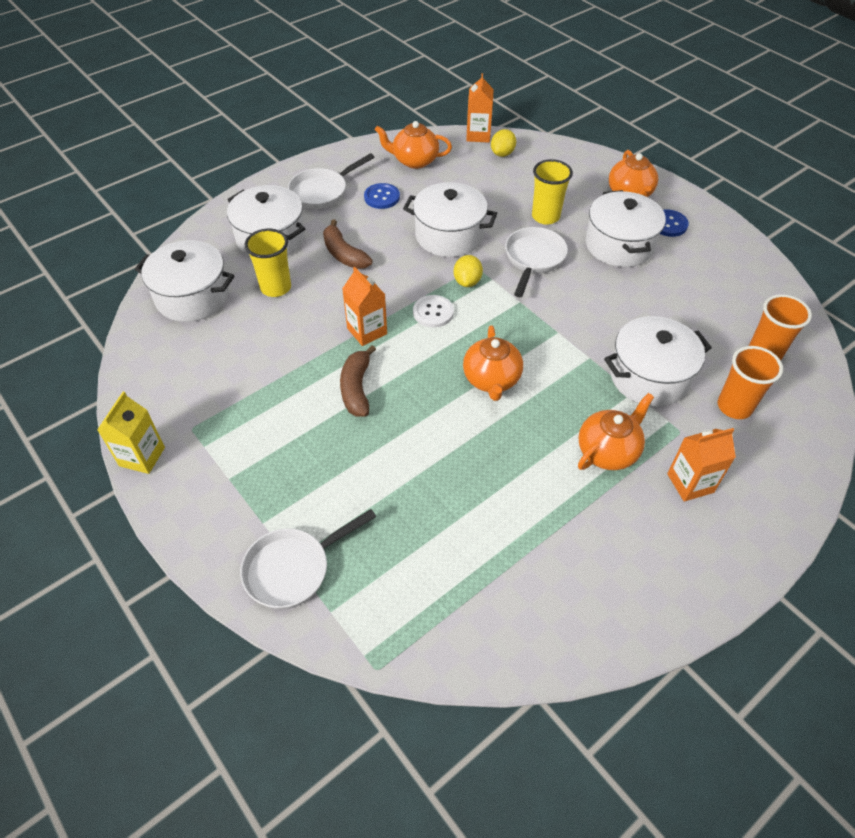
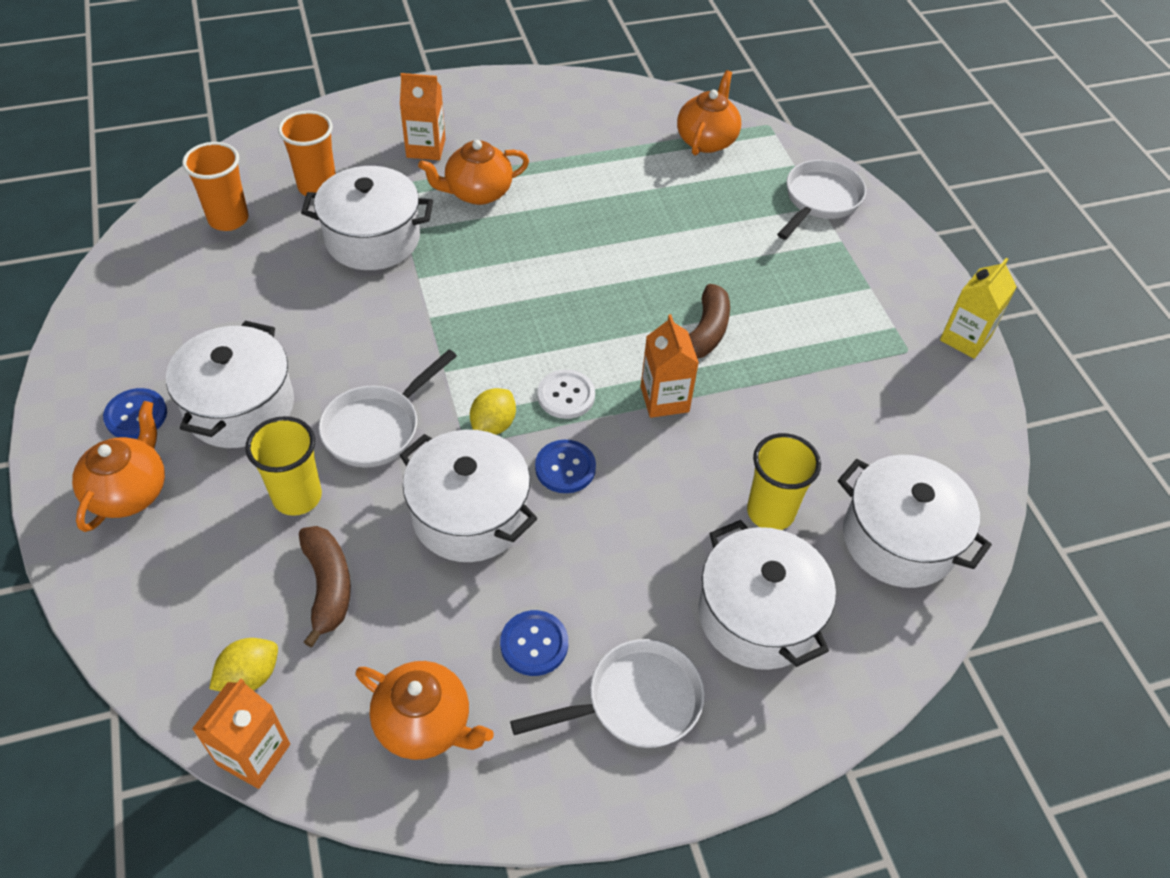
camera: 160 degrees left, 0 degrees up
(293, 569) = (819, 200): white pan -> white pan turned 45 degrees counterclockwise
(344, 254) = (648, 538): brown banana -> brown banana (328, 587)
(410, 273) = (565, 468): none -> blue button
(491, 380) = (546, 292): orange teapot -> orange teapot (706, 140)

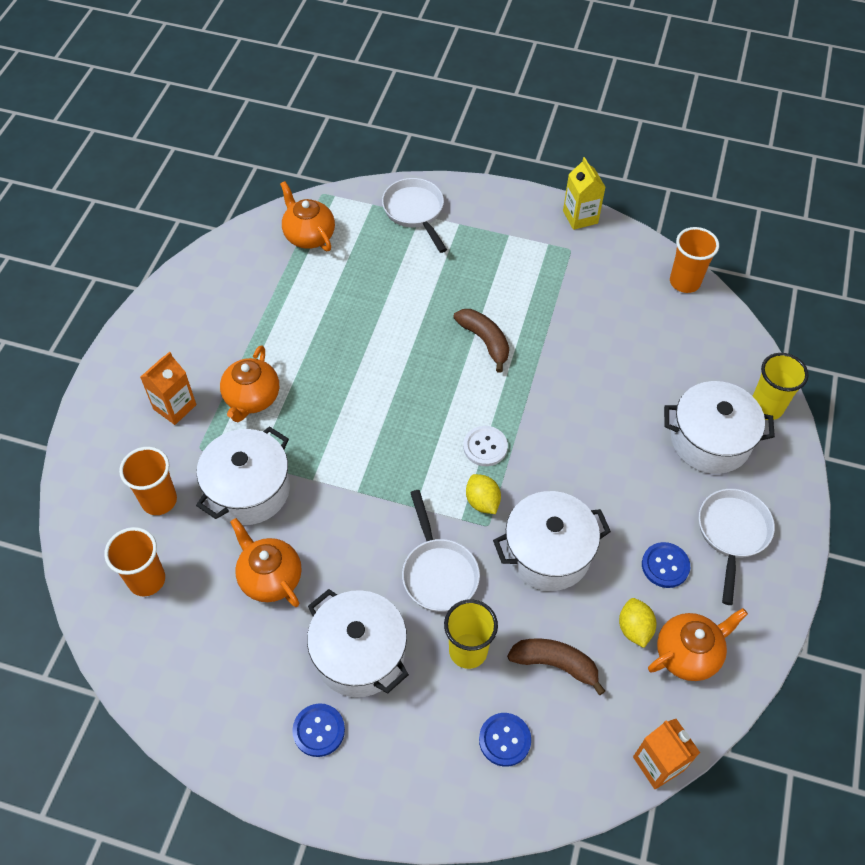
camera: 55 degrees left, 5 degrees up
(129, 491) = (392, 762): orange teapot -> orange teapot (270, 577)
(250, 676) = (599, 742): yellow lemon -> yellow lemon (634, 628)
(565, 468) = (544, 479): blue button -> blue button (504, 740)
(664, 399) = (524, 394): orange carton -> none
(770, 512) = (644, 391): yellow cup -> yellow cup (766, 407)
(898, 539) = (699, 342): white pot -> none
(977, 484) = (684, 282): none -> orange cup

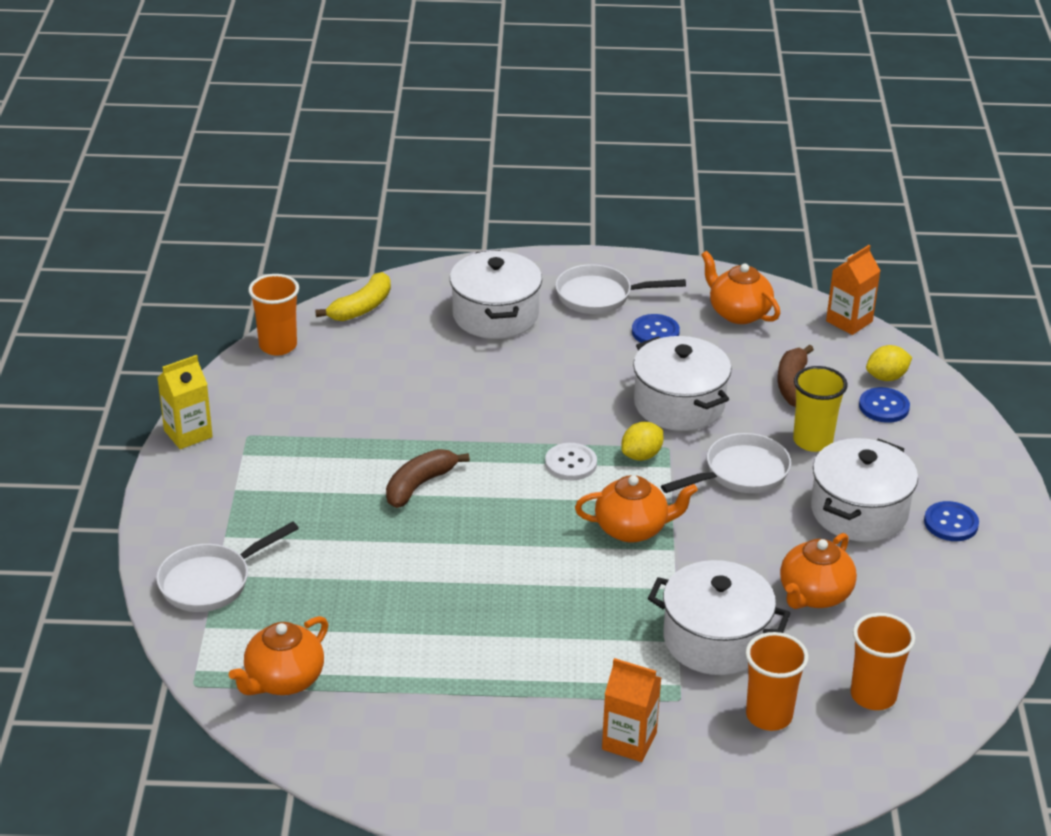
camera: 105 degrees left, 20 degrees down
(252, 398) = (585, 669): orange teapot -> orange teapot (632, 529)
(634, 628) = (731, 344): yellow lemon -> yellow lemon (886, 377)
(733, 345) = (361, 308): none -> yellow banana
(766, 407) = (438, 284): yellow cup -> none

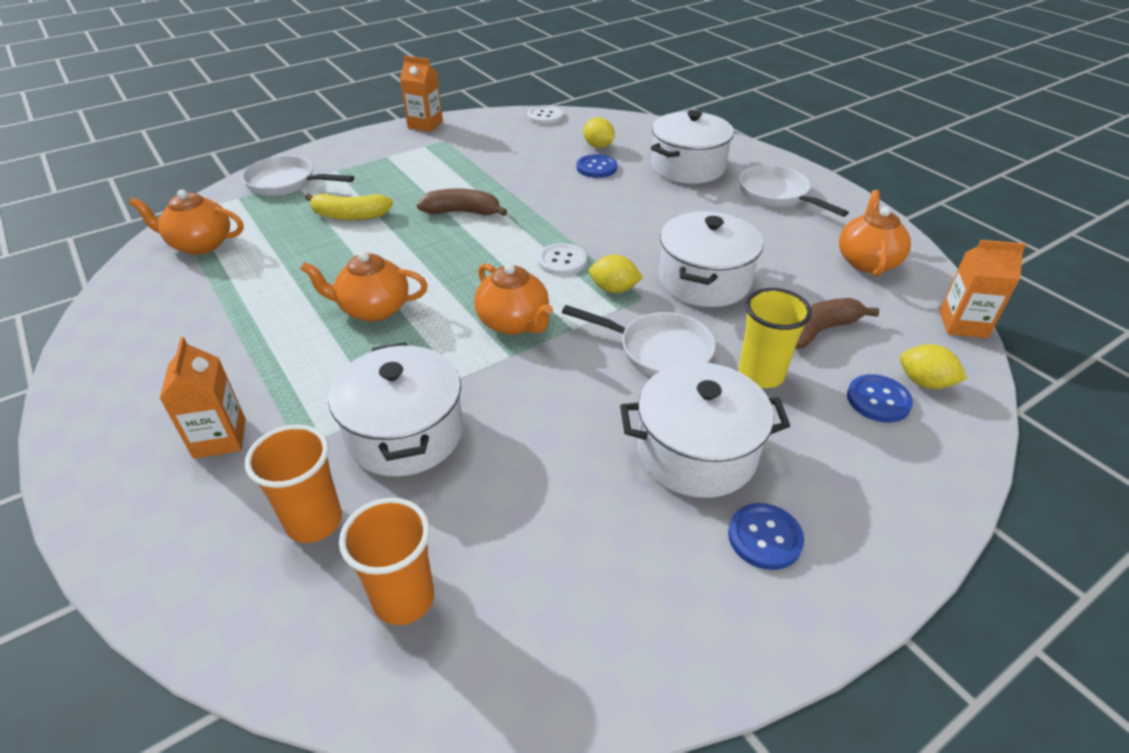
camera: 55 degrees right, 5 degrees up
(188, 434) = (425, 125): yellow carton -> orange carton
(278, 346) = (545, 116): orange cup -> white button
(361, 308) = (621, 124): yellow banana -> yellow banana (350, 215)
(389, 344) = (598, 146): none -> yellow lemon
(655, 332) = (776, 234): blue button -> blue button (596, 168)
(814, 595) = (532, 475): orange teapot -> orange teapot (373, 309)

